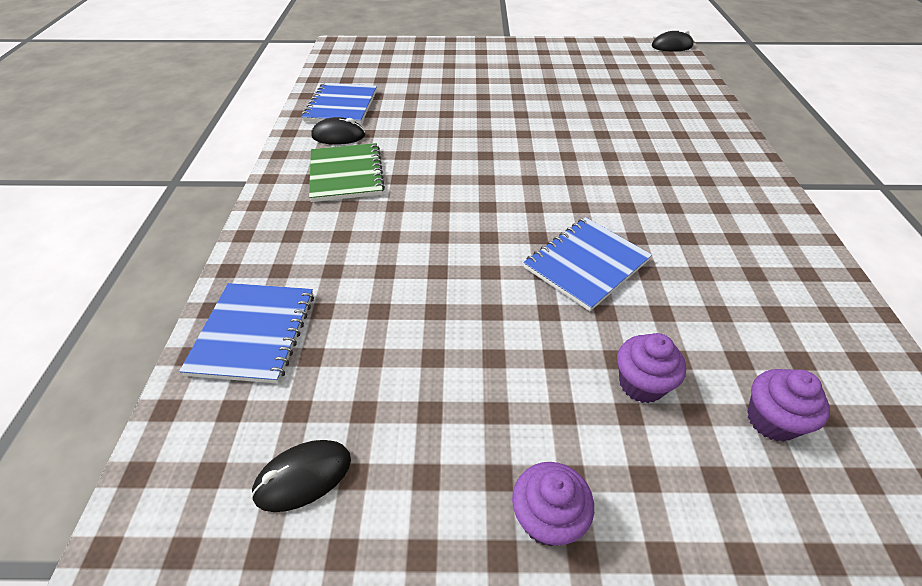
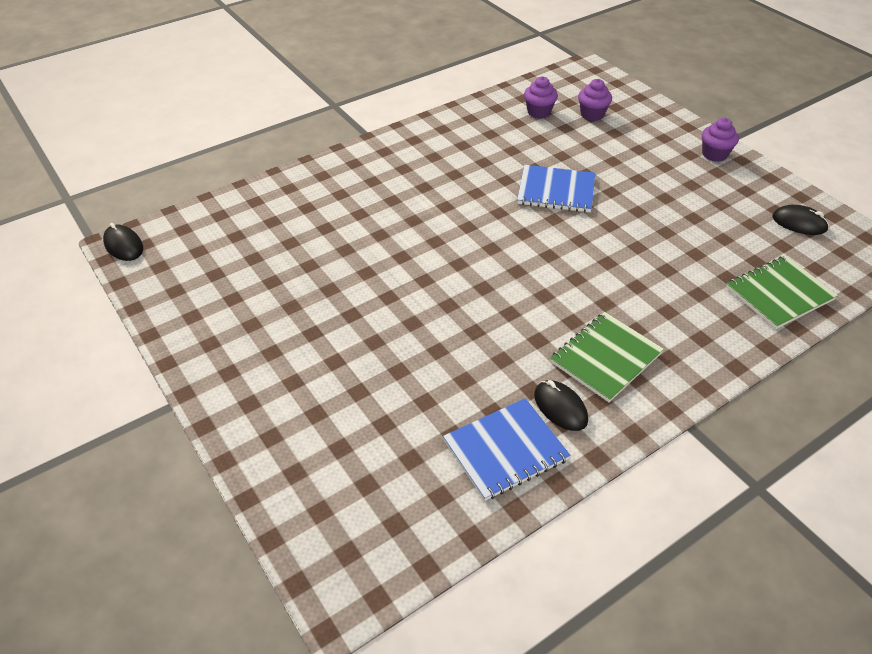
camera: 125 degrees left, 0 degrees up
(253, 333) = (779, 293): blue notebook -> green notebook
(641, 384) = (619, 150): purple cupcake -> purple cupcake (538, 112)

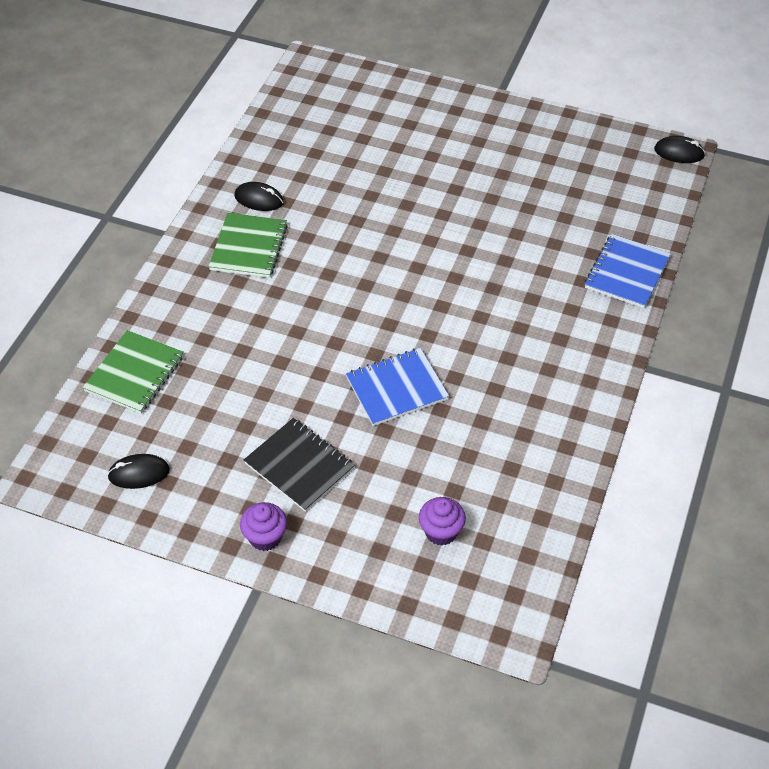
camera: 145 degrees right, 5 degrees up
(505, 450) = (276, 159): blue notebook -> blue notebook (626, 273)
(538, 112) = (503, 500): purple cupcake -> none
(665, 179) = (299, 466): none -> black notebook

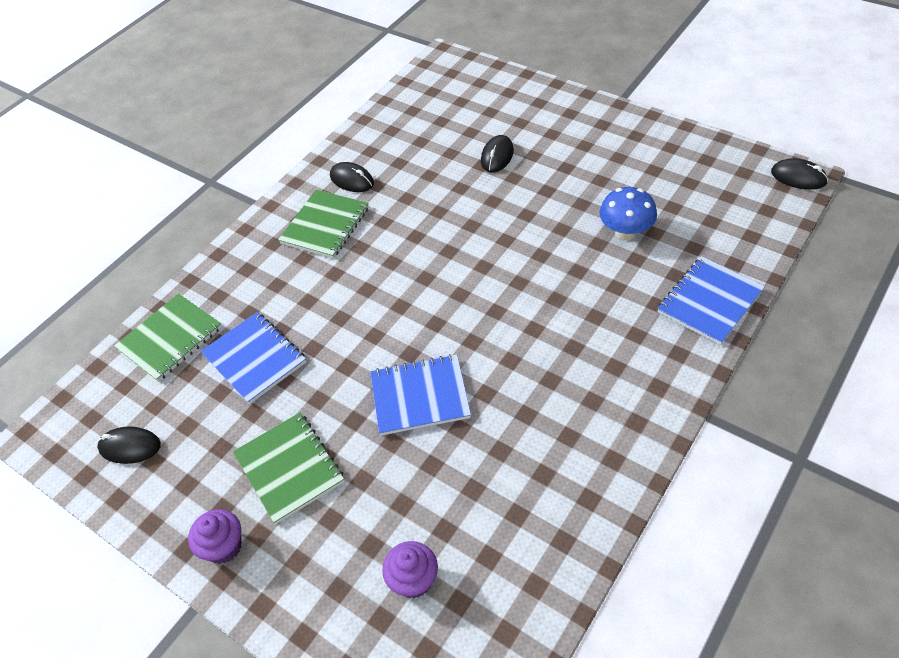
camera: 20 degrees right, 0 degrees up
(228, 379) = (255, 359): none -> blue notebook
(299, 466) = (289, 468): black notebook -> green notebook
(397, 160) = (497, 156): none -> black mouse
(539, 220) = (625, 232): none -> blue mushroom

